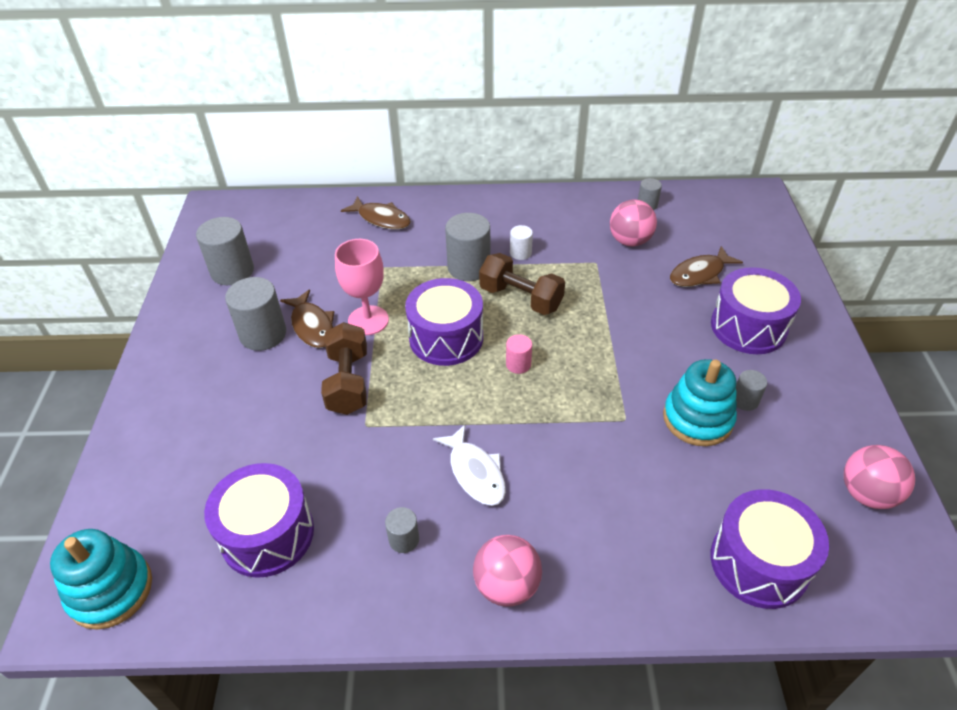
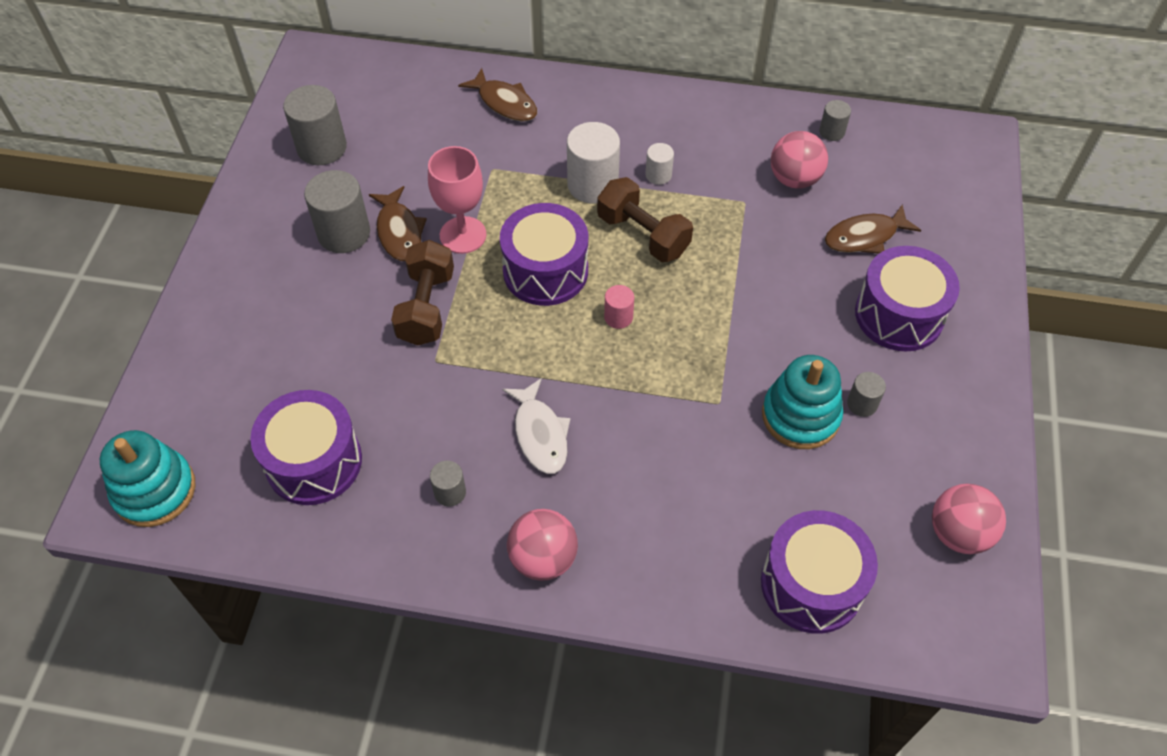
camera: 10 degrees right, 10 degrees up
(469, 267) = (592, 185): grey cylinder -> white cylinder

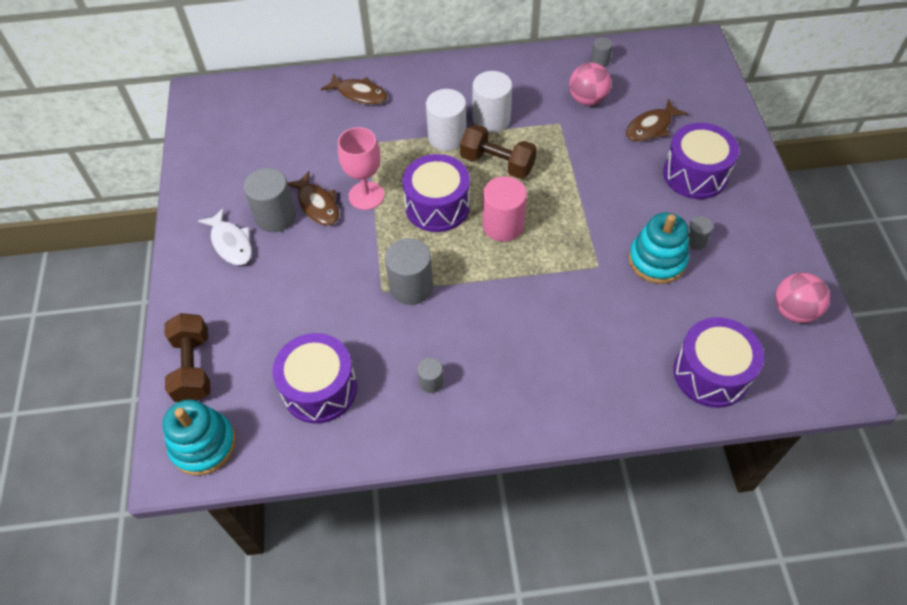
camera: 15 degrees left, 0 degrees up
(322, 148) = (233, 158): grey cylinder -> grey cylinder (411, 287)
(426, 307) = (360, 254): brown dumbbell -> brown dumbbell (193, 367)
(540, 434) = (480, 322): white fish -> white fish (231, 243)
(543, 558) = (518, 410): pink ball -> none
(618, 317) = (503, 225): pink cylinder -> pink cylinder, size x1.92
(658, 175) = (491, 119): white cylinder -> white cylinder, size x1.92

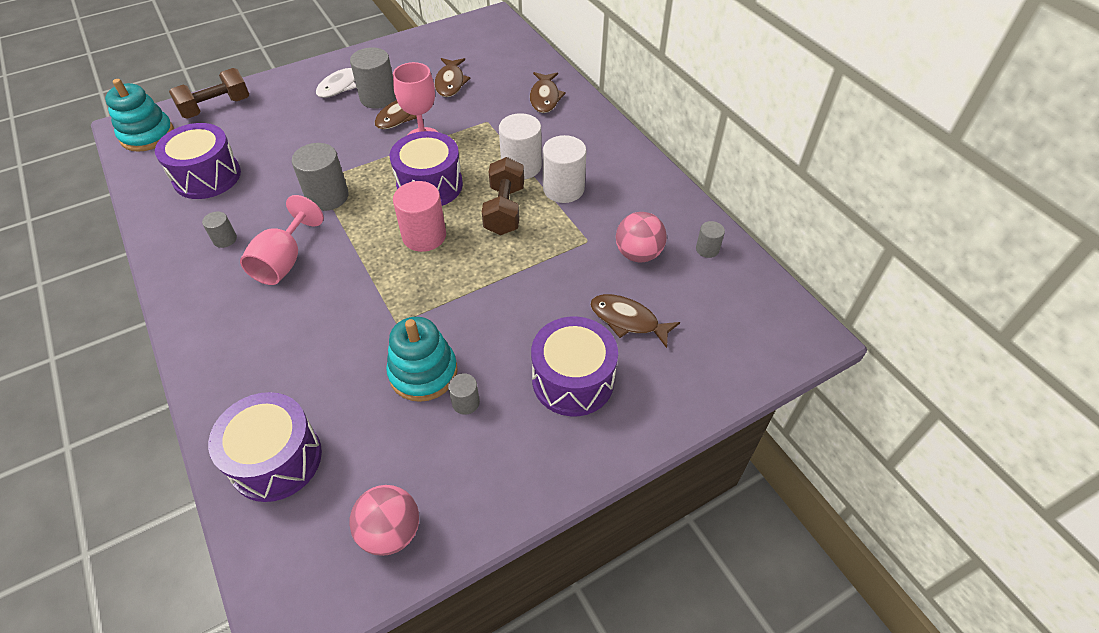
camera: 65 degrees right, 5 degrees down
(289, 154) = (450, 82): none -> brown fish
(486, 336) = (284, 261): none -> pink goblet

